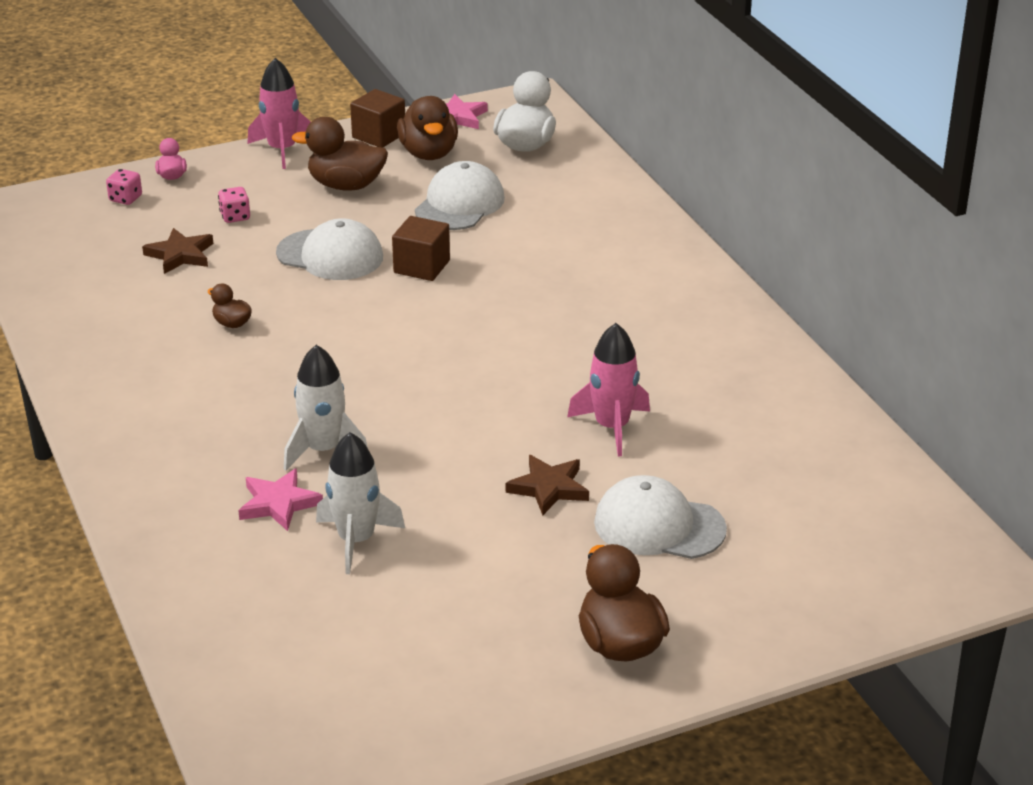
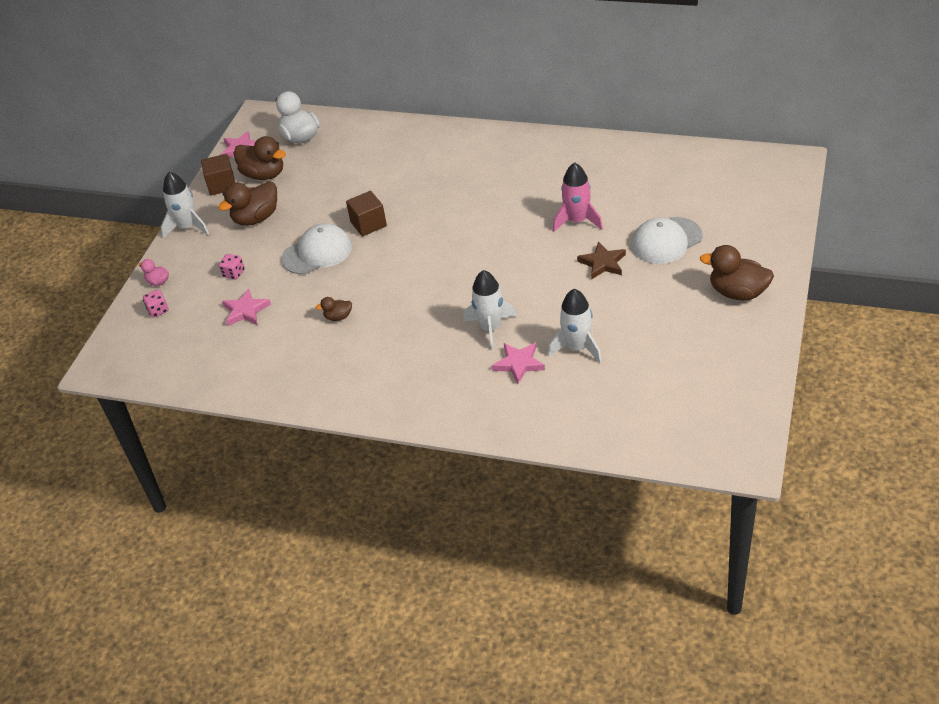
camera: 45 degrees left, 10 degrees up
(180, 255) = (245, 310): brown star -> pink star
(282, 150) = (188, 227): pink rocket -> white rocket
(459, 204) = (327, 185): white cap -> none

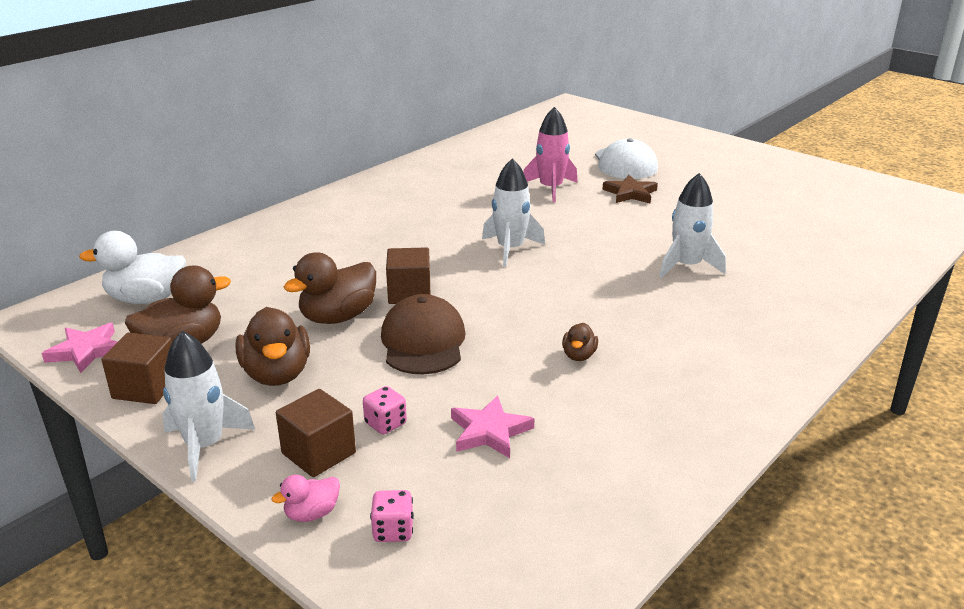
camera: 70 degrees left, 15 degrees down
(200, 263) = (318, 453): none -> brown cube
(317, 253) = (423, 341): white cap -> brown cap
(519, 364) = (759, 265): pink star -> none
(577, 348) = (753, 232): white rocket -> white rocket (510, 249)
(738, 292) = (725, 157): brown duck -> brown duck (338, 317)

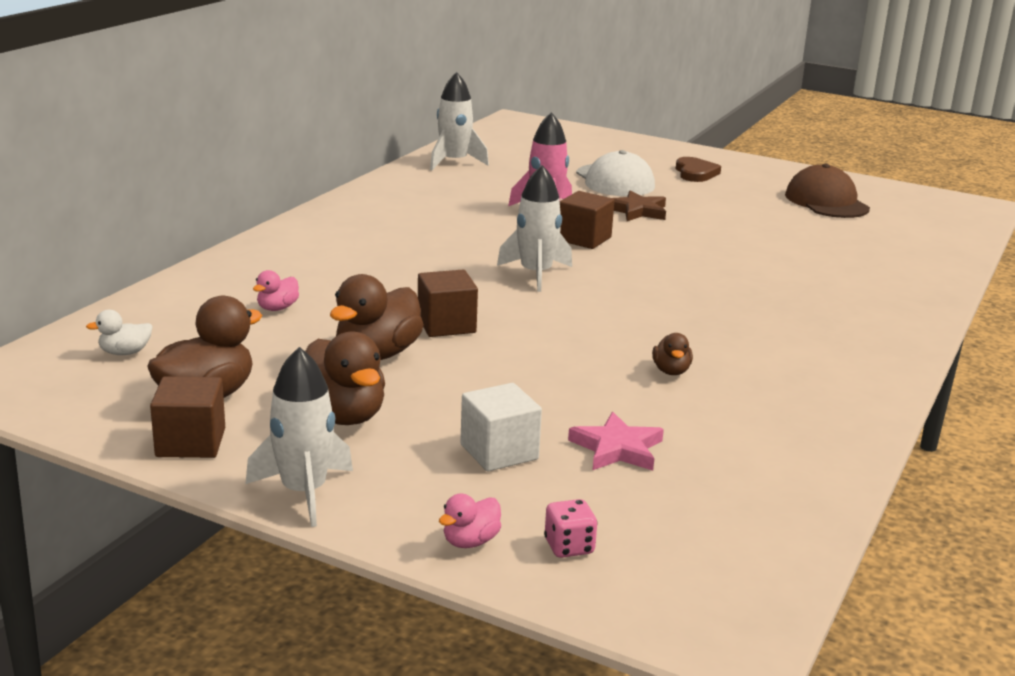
camera: 15 degrees left, 5 degrees down
(86, 351) = (86, 412): pink star -> none
(146, 299) = (125, 352): white duck -> white duck, size x0.51
(284, 267) = (277, 308): none -> pink duck
(318, 453) = (441, 486): brown cube -> brown cube (584, 239)
(385, 424) = (499, 452): pink dice -> white cube
(423, 341) = (492, 371): brown cap -> brown cap (826, 202)
(686, 266) = (737, 279): white rocket -> white rocket (454, 162)
(700, 159) = (695, 173): none -> brown heart

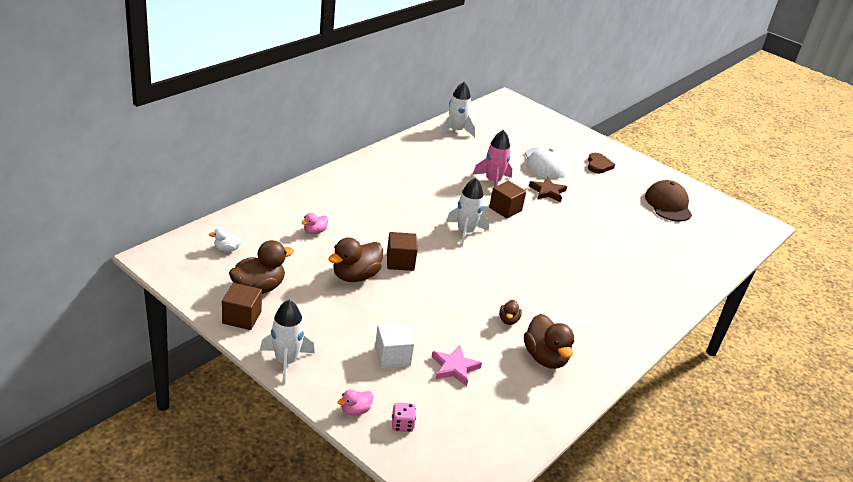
camera: 10 degrees right, 10 degrees up
(342, 416) = (322, 315): brown duck -> brown duck (545, 358)

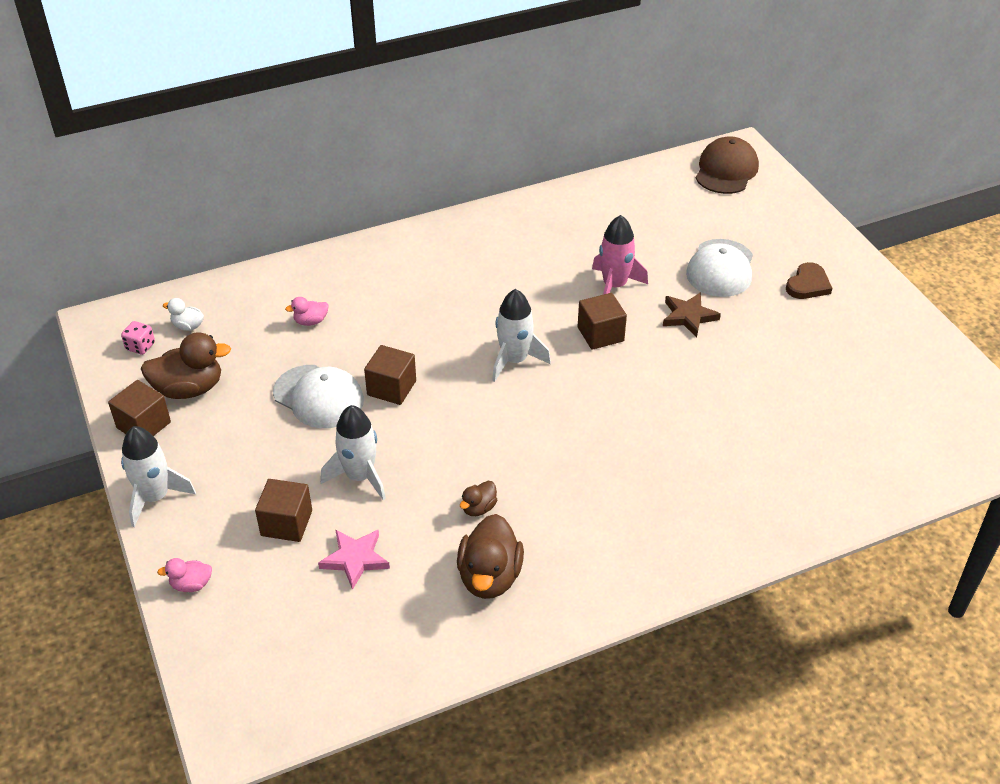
camera: 30 degrees right, 10 degrees up
(355, 276) = (319, 397): brown duck -> white cap
(392, 357) = (286, 523): white cube -> brown cube
(402, 425) = (234, 620): pink dice -> pink dice (140, 346)
(455, 131) = (617, 193): white rocket -> white rocket (360, 476)
(668, 204) = (878, 372): brown cap -> brown cap (726, 170)

